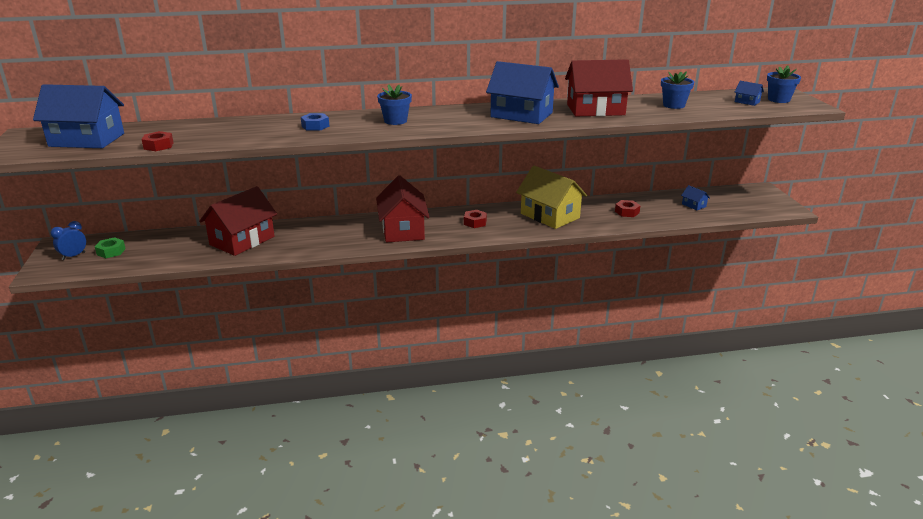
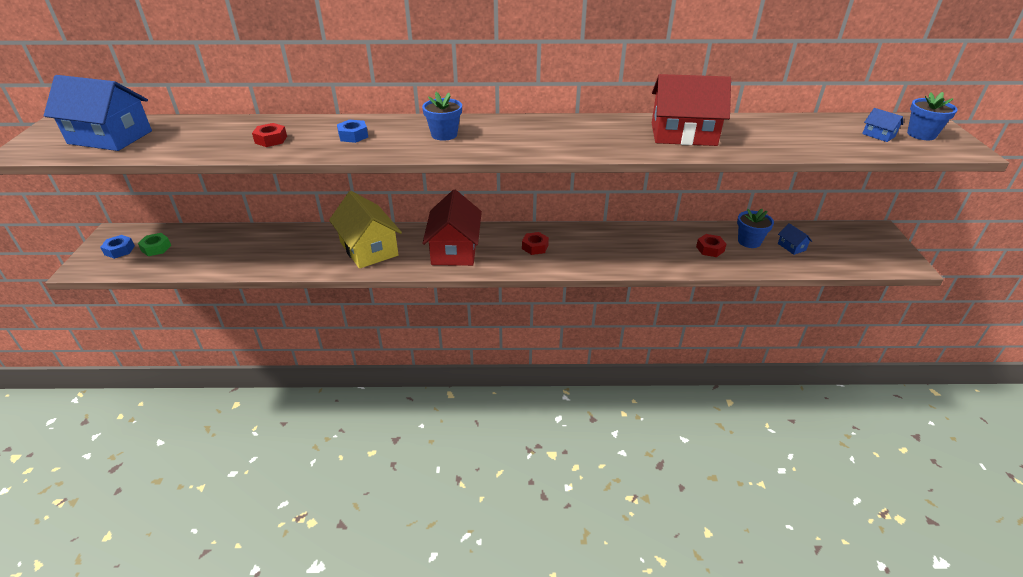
camera: 10 degrees right, 10 degrees up
(73, 256) = (119, 250): blue clock -> blue nut
(158, 146) = (175, 152): red nut -> red nut (271, 140)
(242, 241) = (286, 247): red house -> none
(521, 115) = (592, 136): blue house -> none
(550, 216) = (620, 246): yellow house -> yellow house (368, 249)
(674, 105) = (783, 134): blue flower pot -> blue flower pot (749, 241)

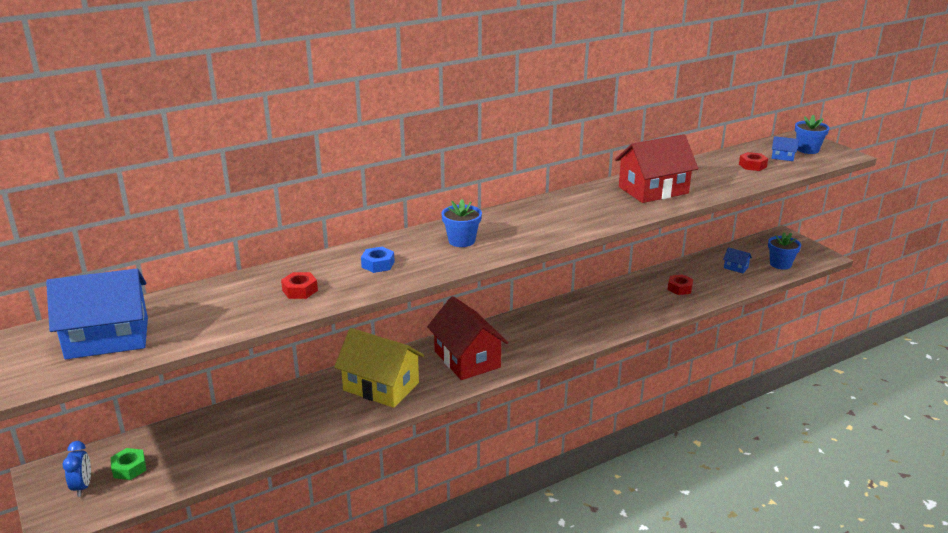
camera: 30 degrees left, 10 degrees down
(119, 250) = (82, 487): blue nut -> blue clock
(535, 247) = (537, 333): red nut -> red nut (752, 165)
(749, 241) = (702, 273): blue flower pot -> blue flower pot (780, 264)

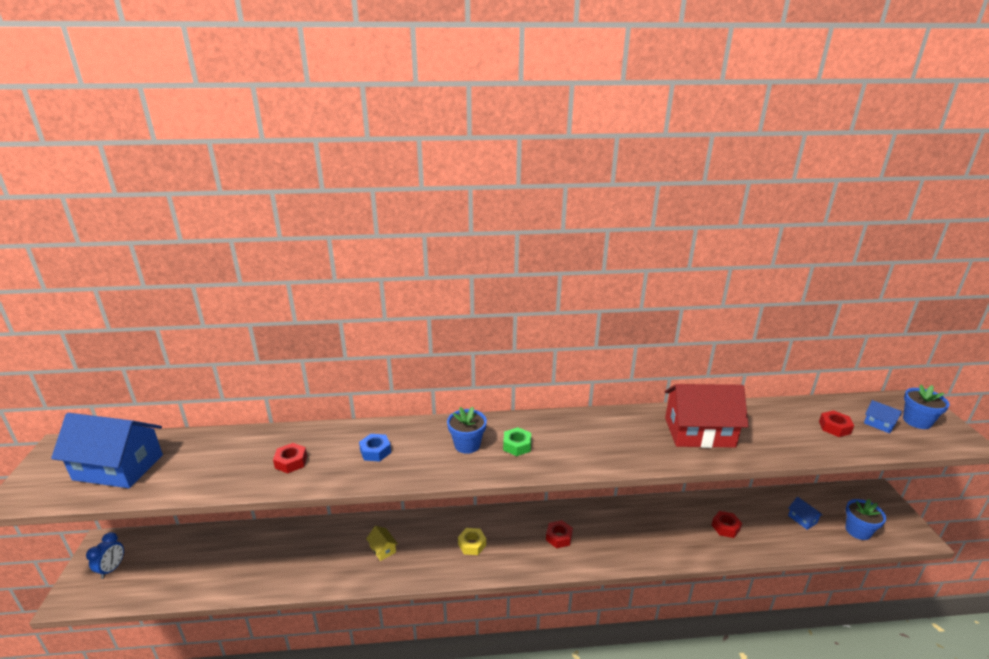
camera: 25 degrees right, 0 degrees up
(129, 468) = (153, 563): green nut -> green nut (517, 445)
(381, 386) = (382, 549): yellow house -> yellow house, size x0.41
(467, 359) = (472, 544): red house -> yellow nut
(543, 332) = (559, 537): none -> red nut

